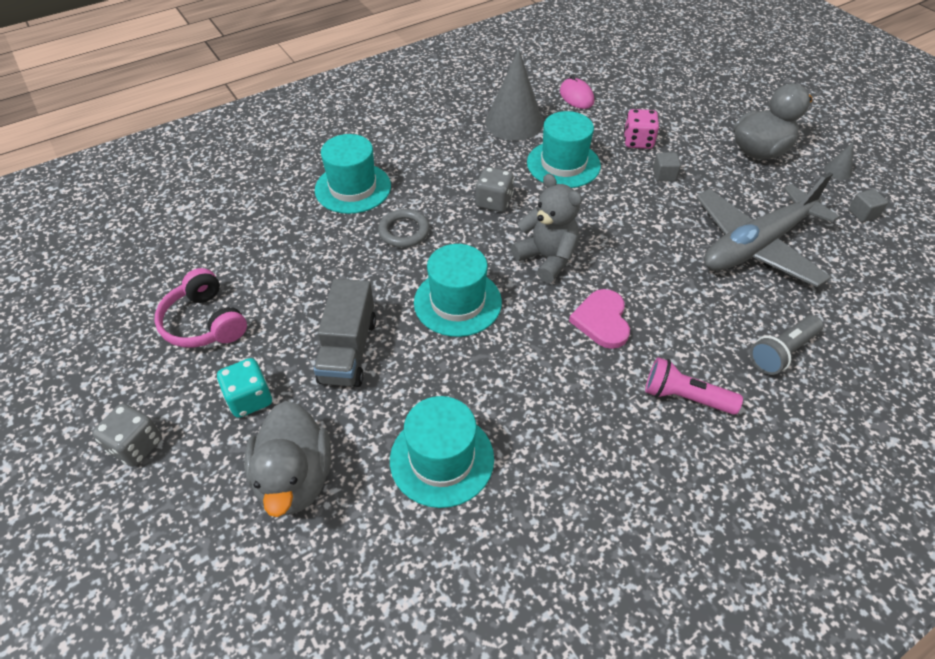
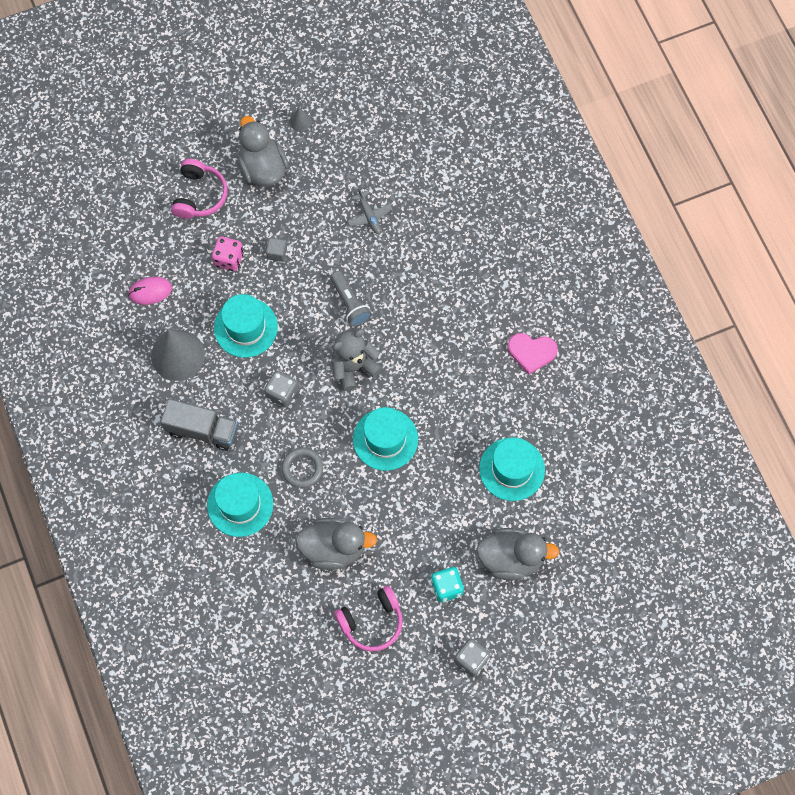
camera: 80 degrees left, 20 degrees up
(304, 272) = (333, 548): none -> grey duck
(348, 350) = (416, 520): grey truck -> grey truck (202, 430)
(602, 320) = (420, 345): pink heart -> pink heart (531, 352)
(684, 397) = (491, 312): pink flashlight -> none
(699, 112) = (199, 195): none -> pink headphones
(756, 246) = (369, 216): grey plane -> grey plane, size x0.40
(781, 352) = (467, 240): grey flashlight -> grey flashlight (350, 303)
(862, 214) = (351, 127): grey cube -> none

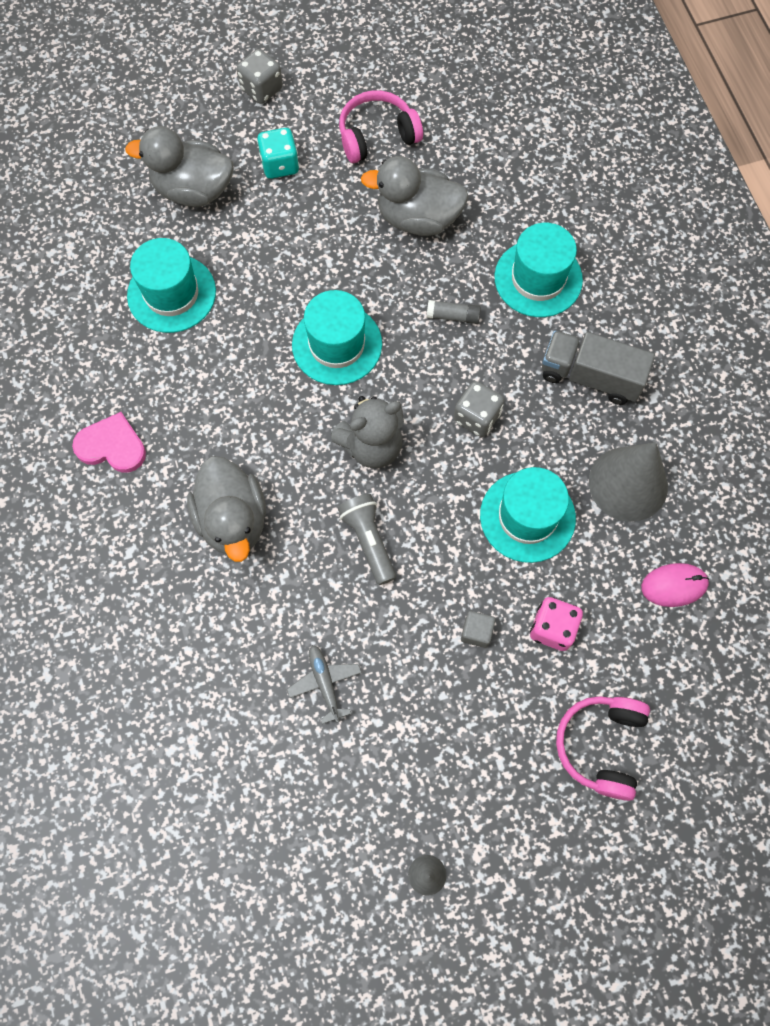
camera: 175 degrees left, 0 degrees up
(262, 168) = (495, 787): grey duck -> grey duck (233, 520)
(302, 468) = (453, 316): grey ring -> grey glue stick

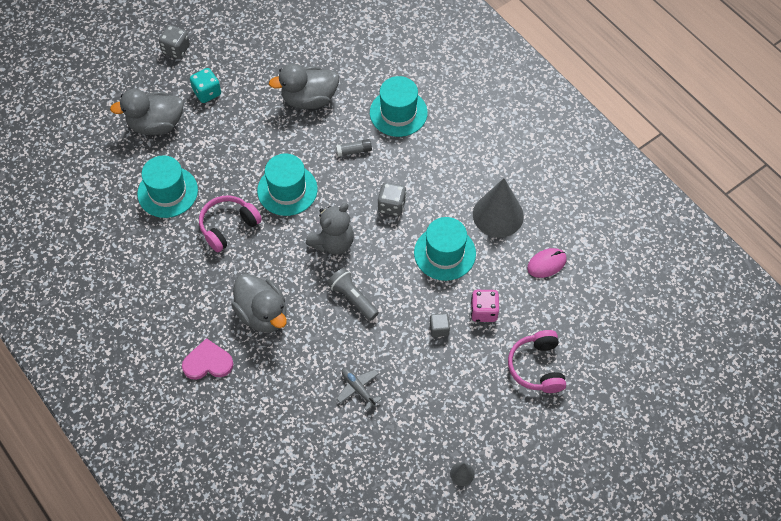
camera: 20 degrees left, 10 degrees down
(112, 446) = (166, 295): pink heart -> pink heart (208, 362)
(377, 136) = (263, 57): pink headphones -> pink headphones (228, 226)
(590, 376) = (452, 160): grey truck -> none

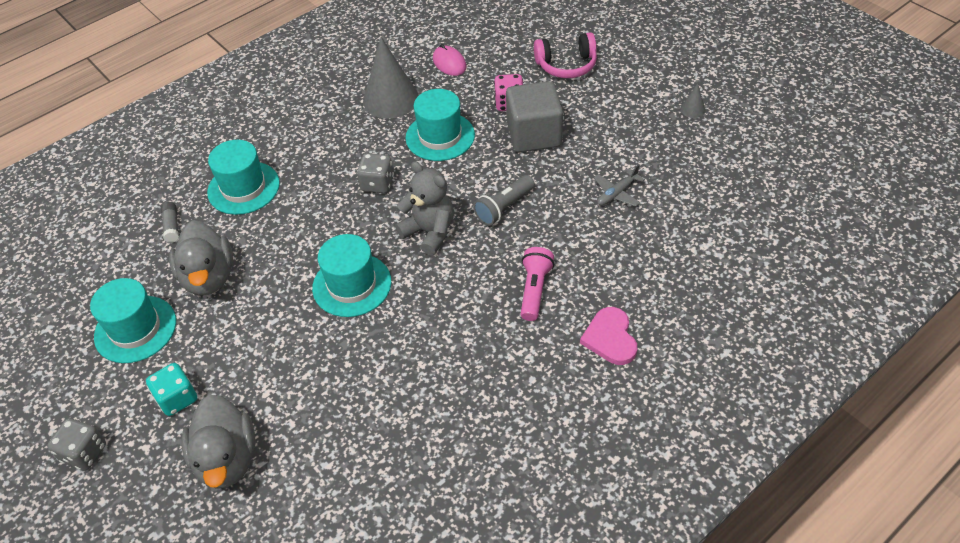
camera: 90 degrees left, 10 degrees down
(167, 192) = (350, 424): turquoise hat -> turquoise hat (135, 329)
(228, 226) = (408, 342): pink headphones -> none
(262, 314) = (534, 290): grey duck -> pink flashlight
(354, 151) = (296, 224): grey glue stick -> grey glue stick (172, 226)
(439, 329) = (534, 135): grey cube -> grey cube, size x2.47

